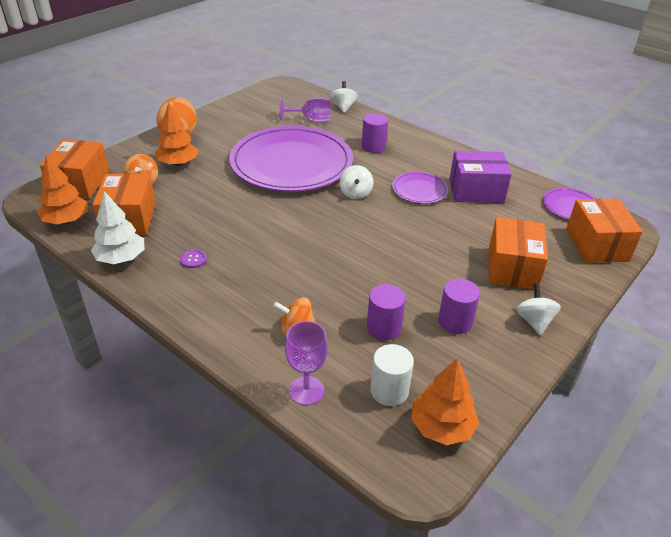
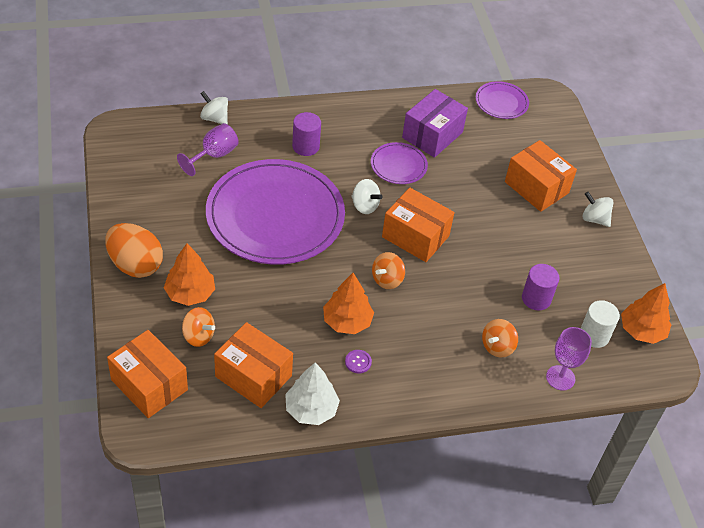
camera: 55 degrees left, 10 degrees up
(66, 220) = (210, 423): orange tree -> orange tree (347, 322)
(295, 236) = (387, 280): none -> orange spinning top
(455, 322) = (562, 258): purple cylinder -> none
(597, 245) = (552, 126): orange box -> orange box (415, 236)

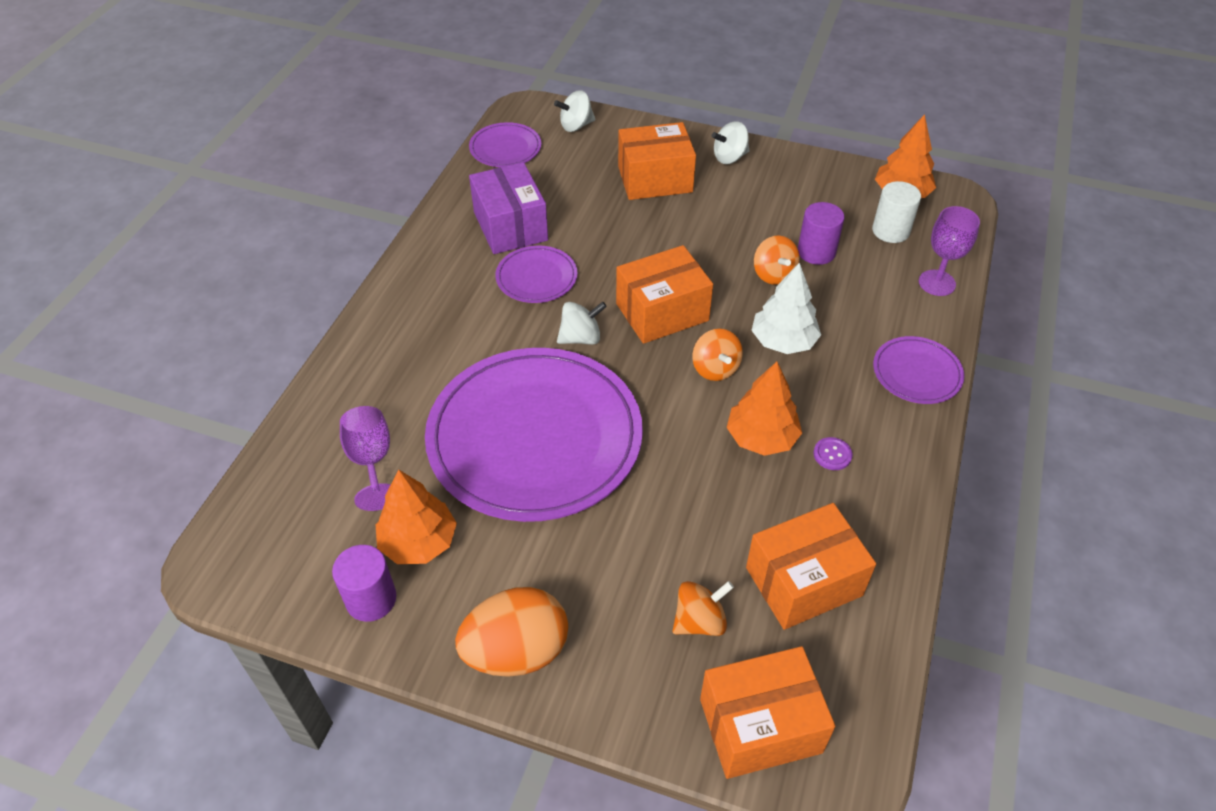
camera: 55 degrees left, 0 degrees up
(190, 293) = (615, 599): orange tree -> orange tree (419, 542)
(214, 118) = (300, 430): white spinning top -> white spinning top (576, 126)
(305, 146) = (435, 352): purple cylinder -> purple cylinder (371, 599)
(311, 409) = (888, 538): white tree -> white tree (783, 341)
(461, 388) = (917, 373): none -> purple plate
(497, 347) = (869, 314): orange spinning top -> orange spinning top (773, 274)

